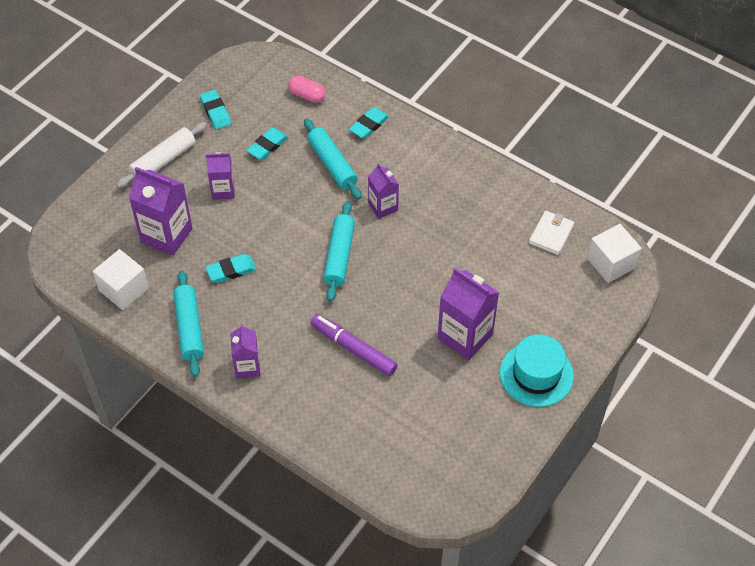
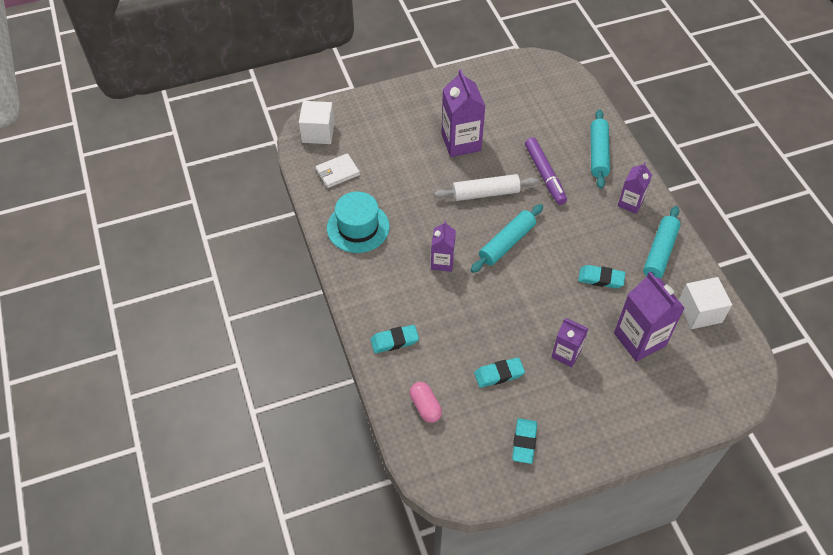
camera: 145 degrees left, 0 degrees up
(163, 160) = (605, 417): white rolling pin -> white rolling pin (485, 193)
(332, 164) = (455, 322): turquoise rolling pin -> turquoise rolling pin (598, 154)
(536, 374) = (435, 98): turquoise hat -> turquoise hat (358, 227)

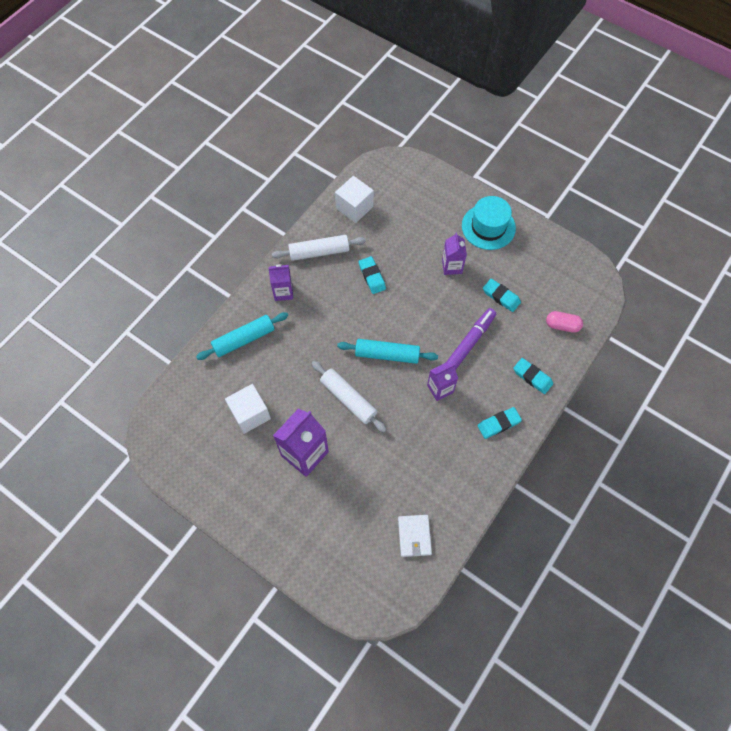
camera: 125 degrees left, 10 degrees up
(318, 132) = (381, 591): white cube -> white cube (250, 414)
(337, 172) = (414, 536): white wallet -> white wallet turned 60 degrees clockwise
(358, 227) = (457, 475): turquoise hat -> turquoise hat (488, 227)
(425, 406) = (562, 325): pink capsule -> pink capsule turned 75 degrees clockwise
(524, 442) = (535, 256): turquoise eraser -> turquoise eraser (498, 424)
(544, 174) = (296, 366): purple marker -> purple marker (469, 343)
(639, 339) = (405, 231): purple carton -> none
(659, 252) = (319, 252): turquoise rolling pin -> white rolling pin

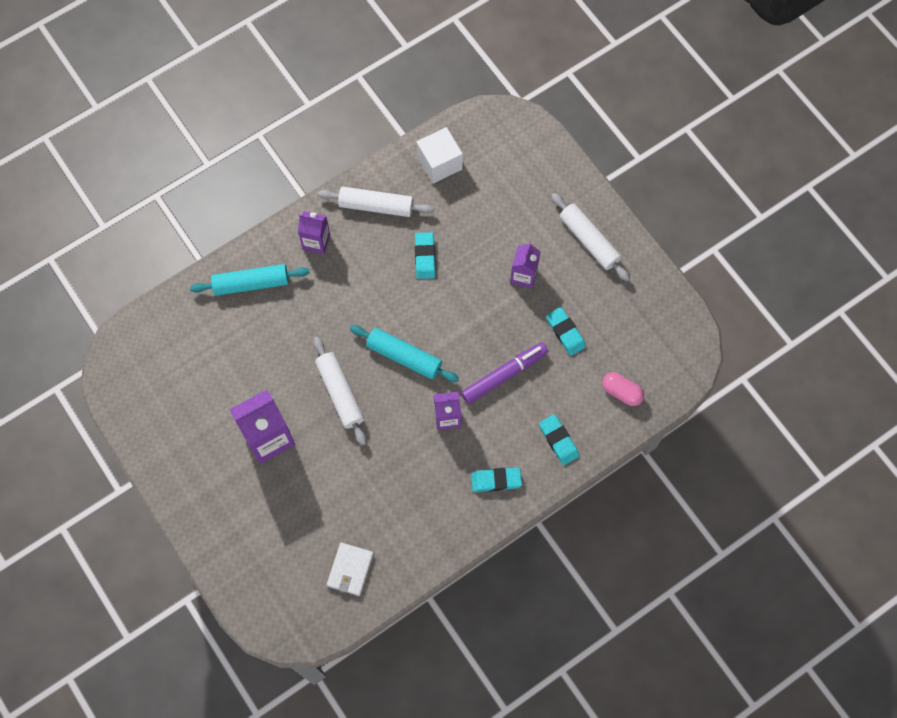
camera: 20 degrees right, 5 degrees up
(250, 414) = (226, 372): white cube -> none
(488, 227) = (589, 241): turquoise hat -> white rolling pin

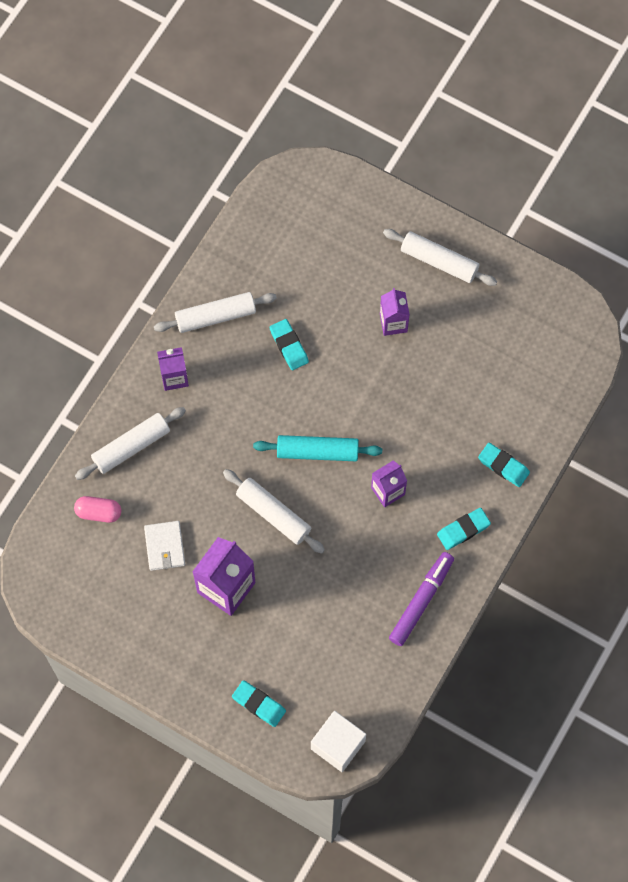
camera: 25 degrees left, 0 degrees up
(251, 283) = (131, 446): turquoise rolling pin -> white rolling pin
(350, 569) = (368, 675): white wallet -> white wallet (165, 546)
(439, 163) = (256, 247): white cube -> white cube (338, 745)
(503, 375) = (421, 427): purple marker -> purple marker (421, 601)
(565, 332) = (460, 360): turquoise eraser -> turquoise eraser (259, 704)
(621, 392) = (540, 394): pink capsule -> pink capsule (98, 512)

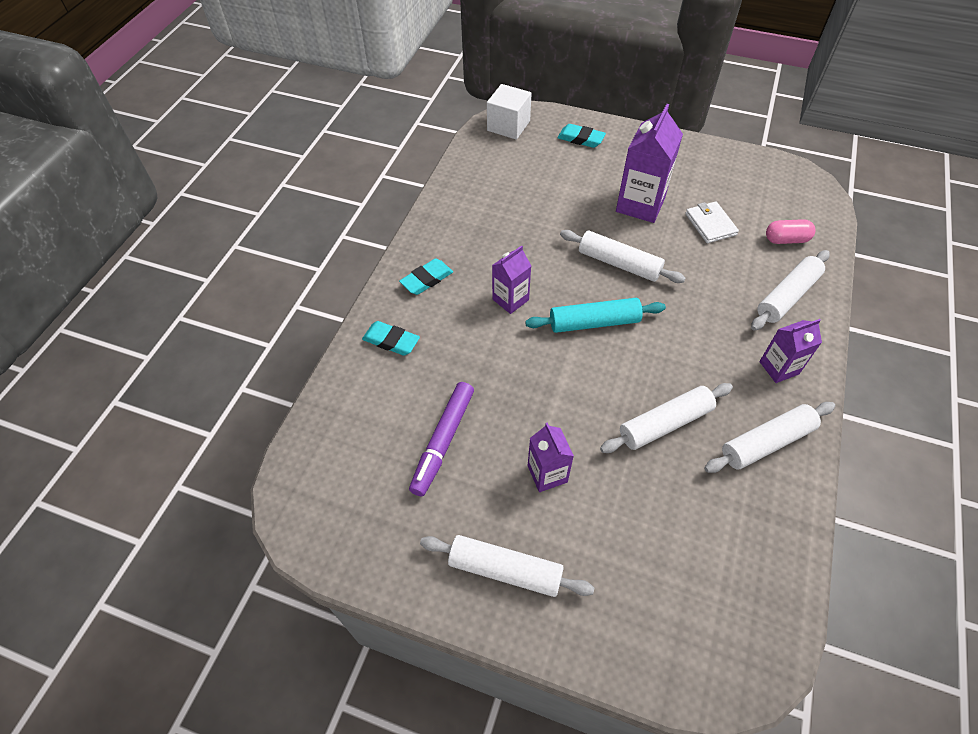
camera: 170 degrees right, 15 degrees down
(289, 346) = (665, 423): turquoise eraser -> white rolling pin
(421, 601) = (458, 221): purple marker -> purple marker (443, 441)

